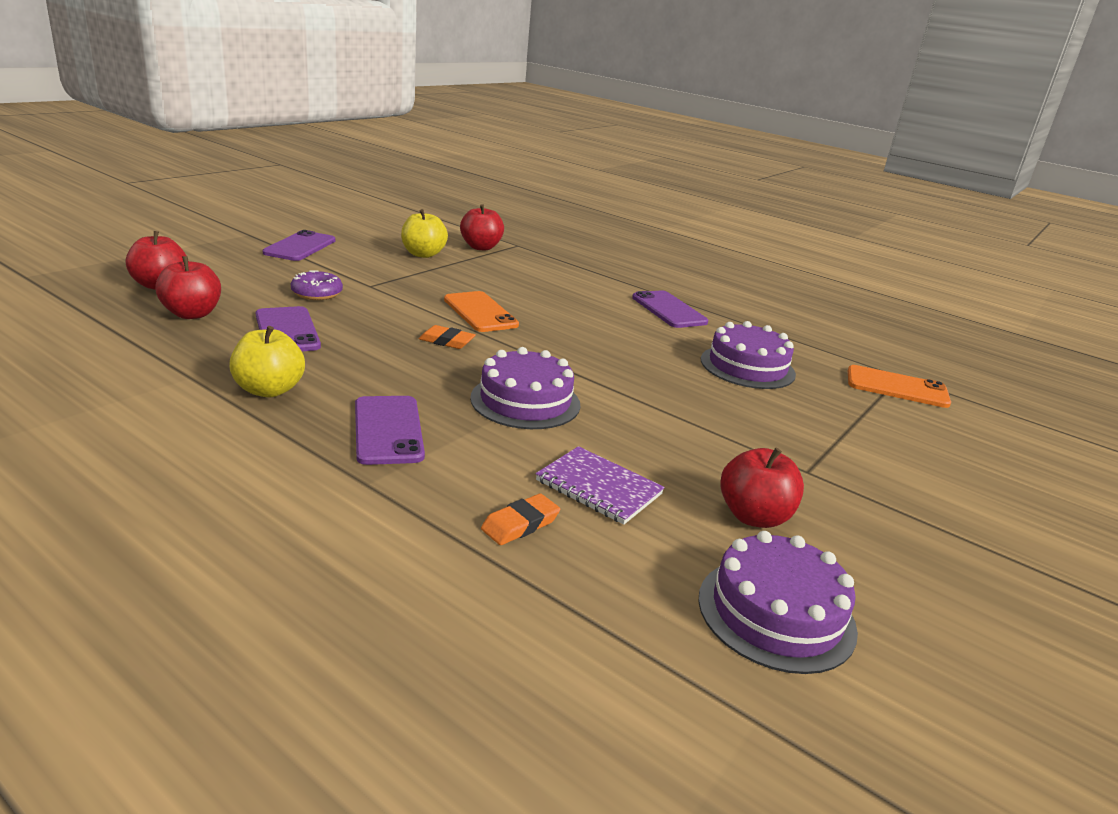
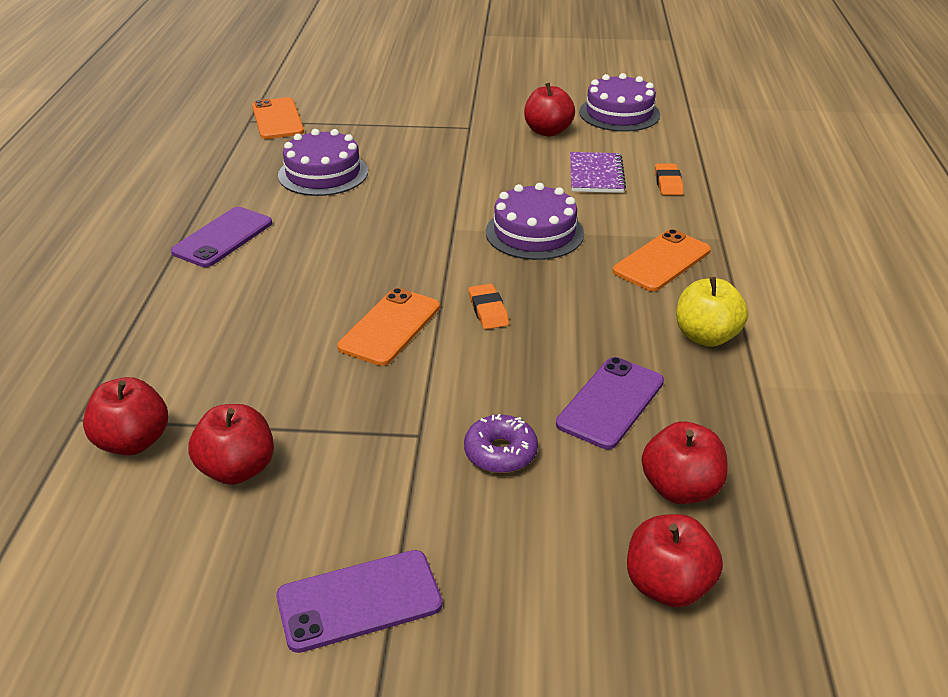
camera: 120 degrees left, 10 degrees up
(388, 430) = (662, 261): purple phone -> orange phone
(423, 254) = (237, 469): yellow apple -> red apple
(520, 524) = (668, 183): orange eraser -> orange eraser turned 75 degrees clockwise

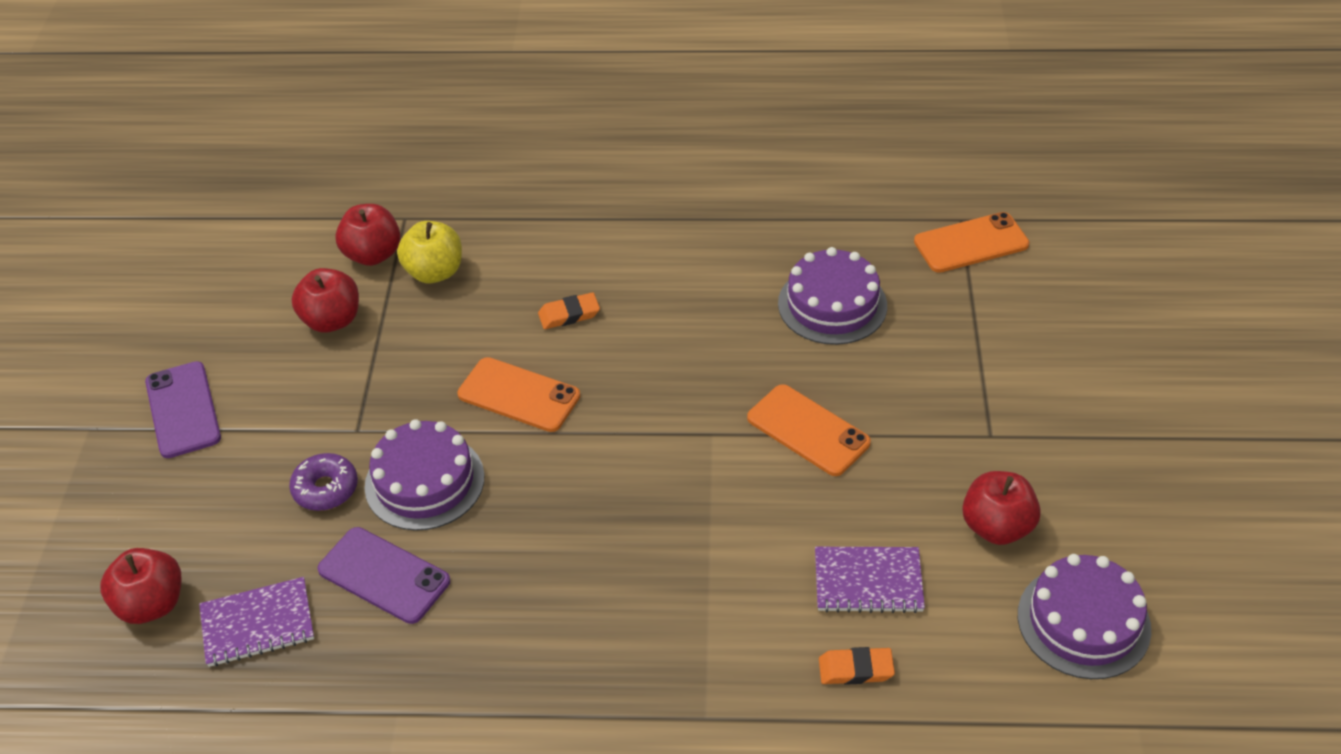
camera: 90 degrees right, 10 degrees up
(223, 237) = (682, 247): purple phone -> none
(488, 310) = (545, 472): orange eraser -> orange eraser (569, 314)
(534, 233) = (707, 512): purple cake -> purple cake (424, 481)
(662, 261) = (646, 643): orange phone -> orange phone (808, 430)
(680, 489) = (258, 624): red apple -> purple notebook
(706, 336) = (488, 673): yellow apple -> yellow apple (434, 272)

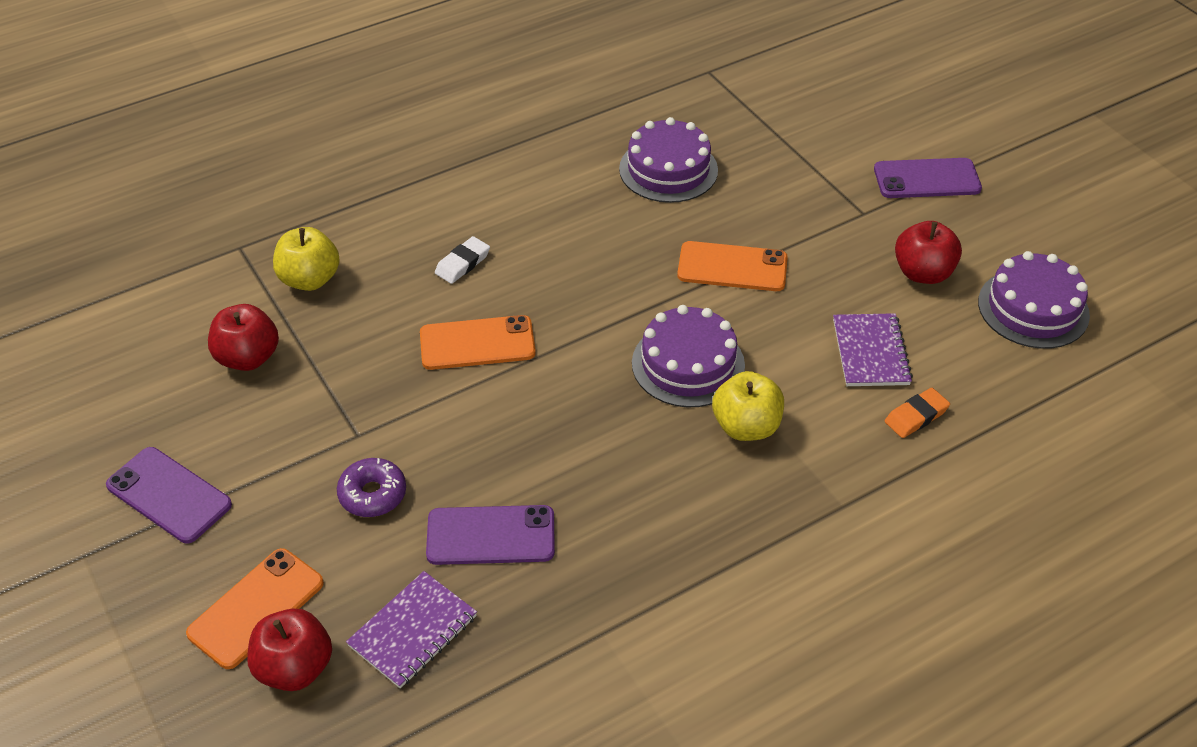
camera: 35 degrees left, 0 degrees up
(373, 254) = (237, 288): red apple -> none
(424, 481) = (457, 446): purple cake -> purple cake (688, 364)
(569, 314) = (462, 263): orange eraser -> white eraser
(683, 593) = (746, 426): none -> yellow apple
(868, 581) = (870, 352): purple notebook -> purple notebook turned 60 degrees counterclockwise
(971, 243) = (731, 85): orange phone -> orange phone (256, 608)
(1092, 429) = (927, 179): none -> purple phone

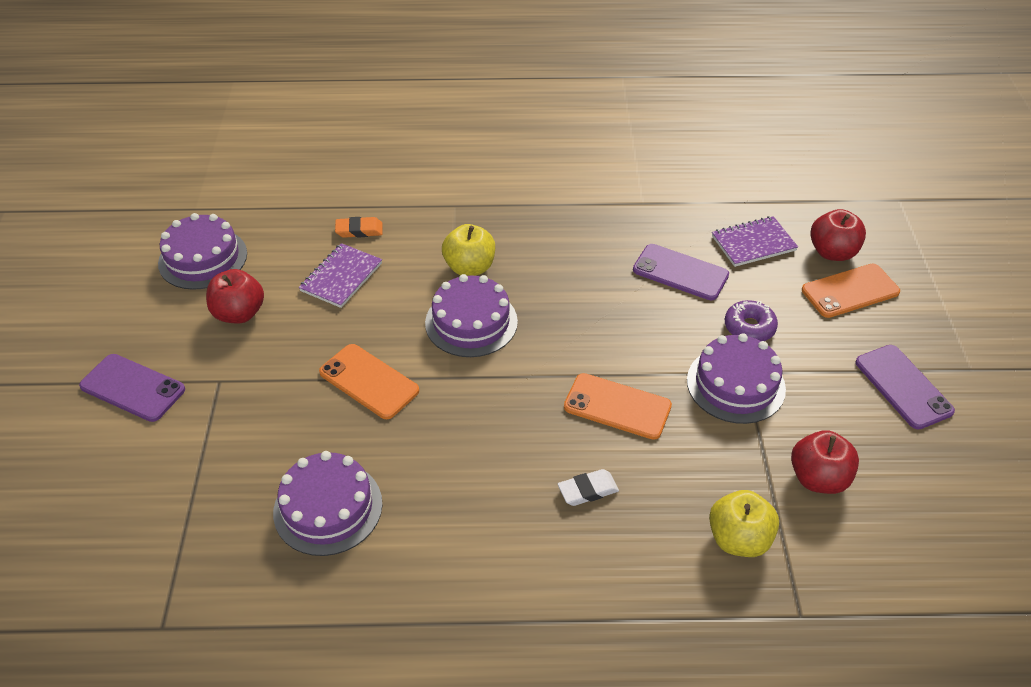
camera: 150 degrees left, 0 degrees up
(363, 417) = (735, 384): none -> purple cake

